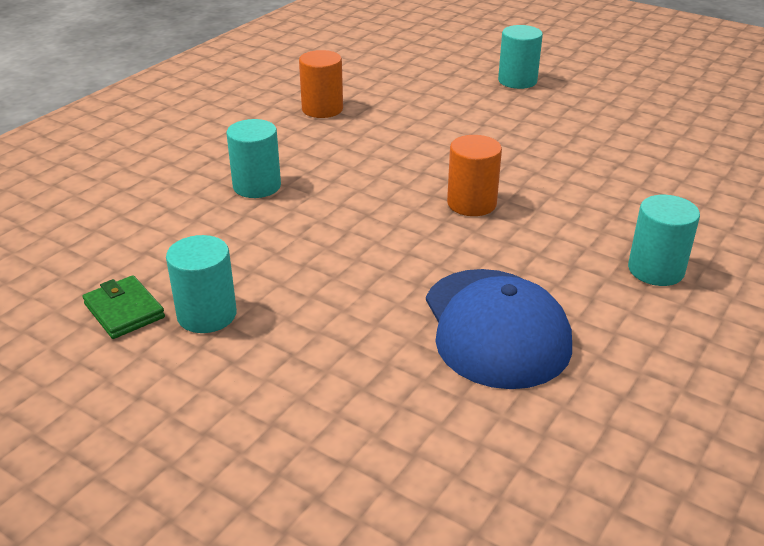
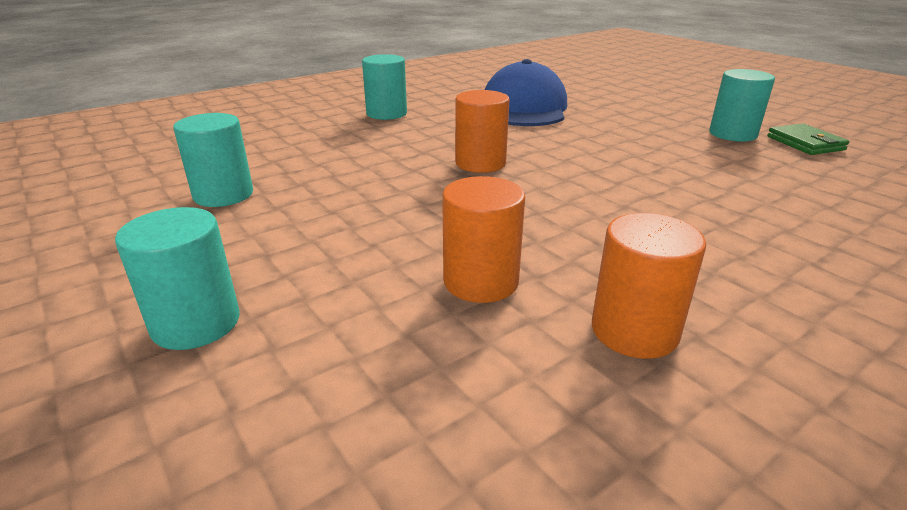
camera: 160 degrees left, 5 degrees down
(257, 186) = (725, 213): turquoise cylinder -> turquoise cylinder (223, 195)
(405, 116) = (481, 281): none -> orange cylinder

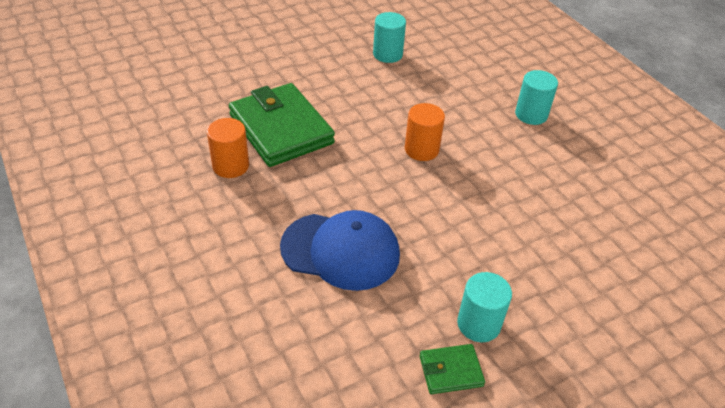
camera: 95 degrees right, 15 degrees up
(196, 323) = (276, 59): turquoise cylinder -> none
(481, 281) = (281, 129): orange cylinder -> green wallet
(524, 108) = (553, 196): blue cap -> blue cap (340, 251)

